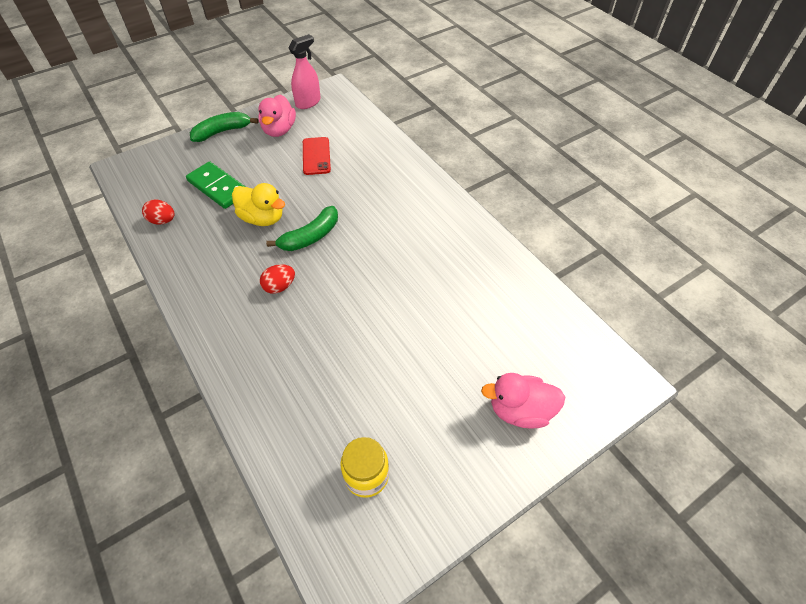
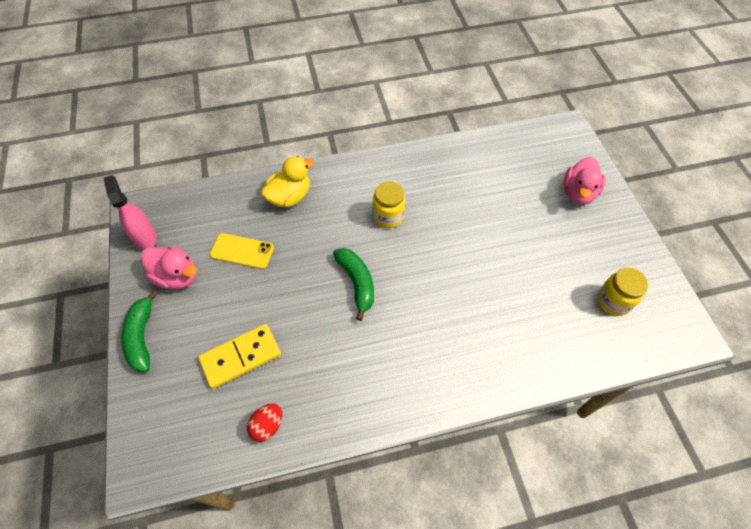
camera: 70 degrees left, 5 degrees up
(218, 187) = (241, 357): green domino -> yellow domino
(262, 218) = (312, 320): yellow duck -> yellow duck (289, 197)
(279, 286) = (410, 323): red egg -> none
(316, 156) = (242, 251): red phone -> yellow phone
(396, 238) = (388, 216): none -> yellow jar

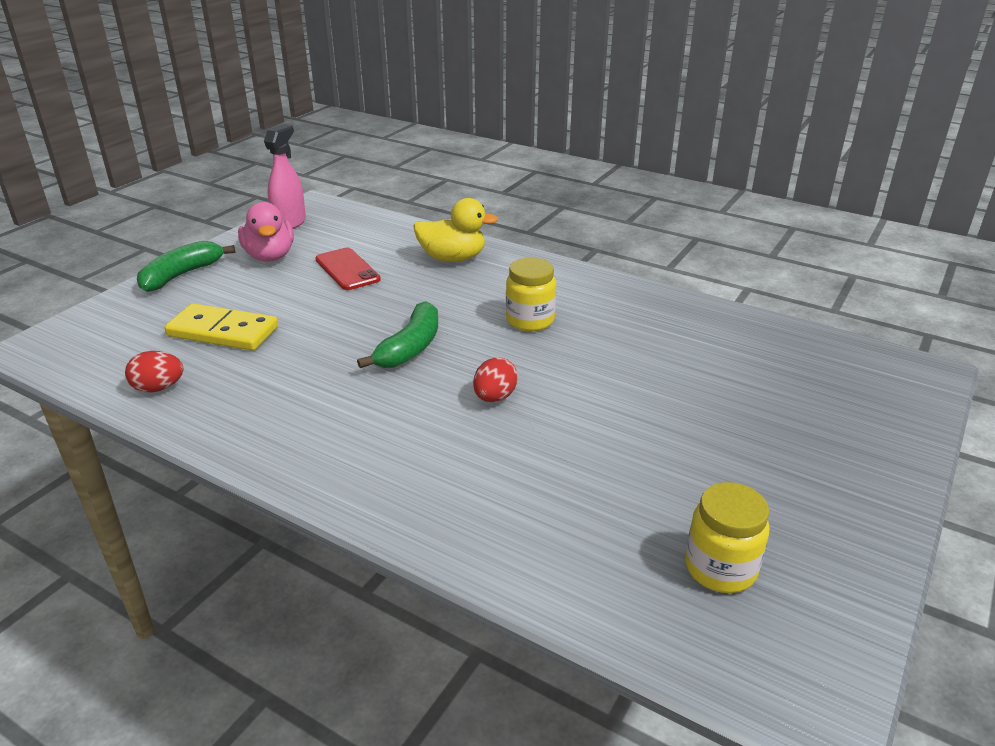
camera: 45 degrees right, 25 degrees down
(242, 251) = (347, 269): yellow phone -> red phone
(436, 283) = (494, 397): none -> red egg
(578, 193) = (837, 435): pink duck -> none

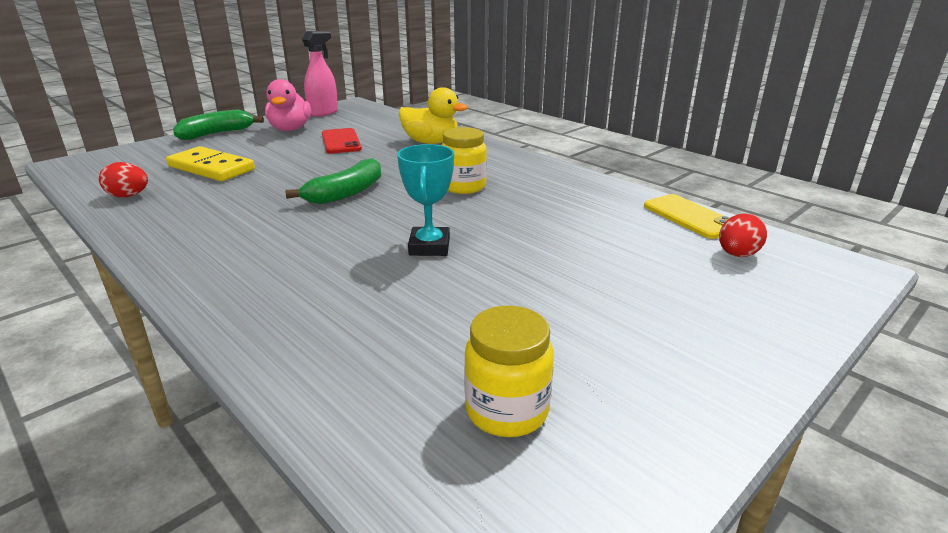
camera: 15 degrees right, 5 degrees down
(494, 397) = (388, 234): red egg -> red egg (737, 255)
(546, 406) = (429, 247): none -> turquoise trophy
(768, 330) = (689, 217): none -> yellow phone

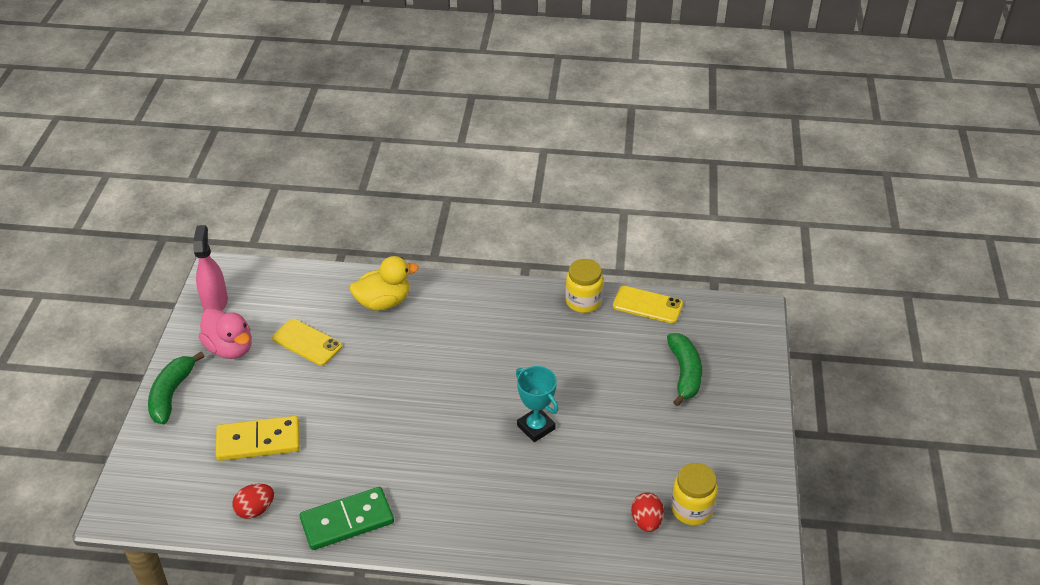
camera: 40 degrees left, 15 degrees up
(162, 229) = (347, 521): none -> green domino
(341, 141) = (307, 342): red phone -> yellow phone
(346, 193) = (412, 407): green banana -> green banana (684, 373)
(463, 187) = (481, 351): yellow jar -> yellow jar (583, 301)
(737, 255) = (698, 331): red egg -> red egg (646, 521)

